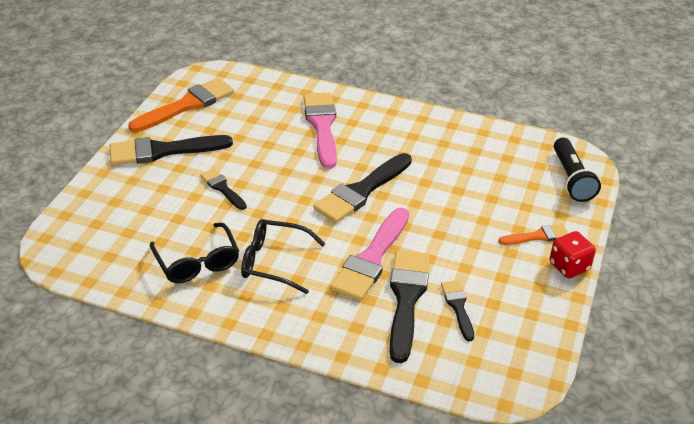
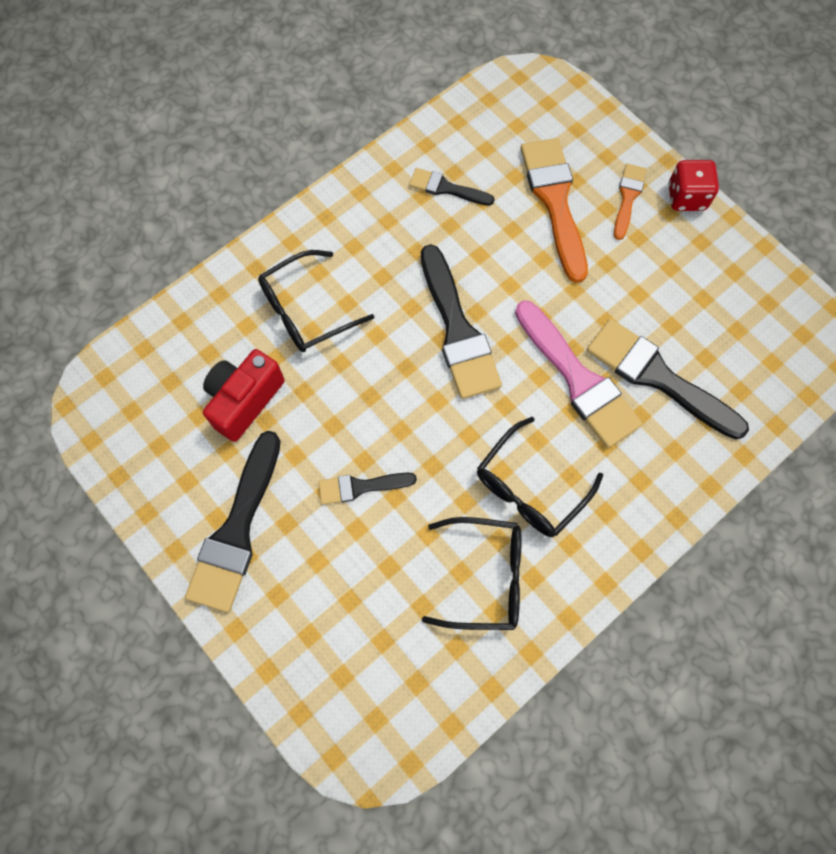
camera: 60 degrees left, 30 degrees up
(186, 105) = (151, 456): orange brush -> orange brush (555, 202)
(245, 125) = (244, 400): none -> red camera
(322, 126) = (306, 310): pink brush -> black glasses
(458, 307) = (694, 334): black brush -> black brush (447, 188)
(571, 179) = (557, 110): black flashlight -> none

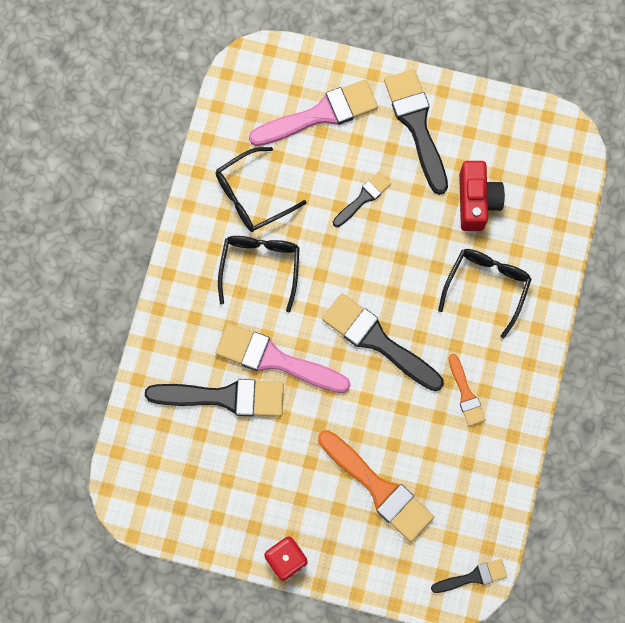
camera: 145 degrees right, 5 degrees up
(336, 623) = (320, 114): none -> pink brush
(447, 188) = (462, 445): black brush -> black brush (472, 577)
(628, 198) = (328, 528): orange brush -> orange brush (465, 394)

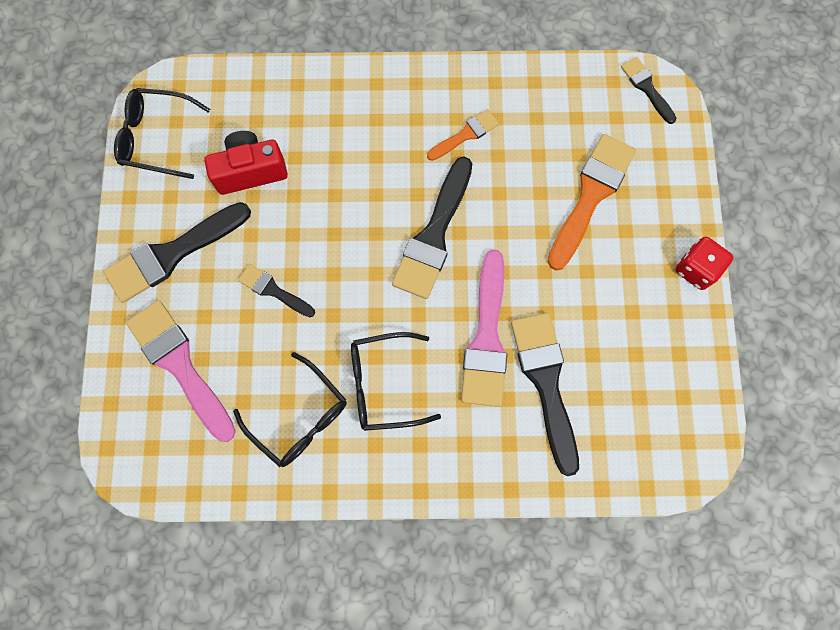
camera: 105 degrees left, 0 degrees up
(486, 286) = (344, 140): black glasses -> black glasses (156, 138)

